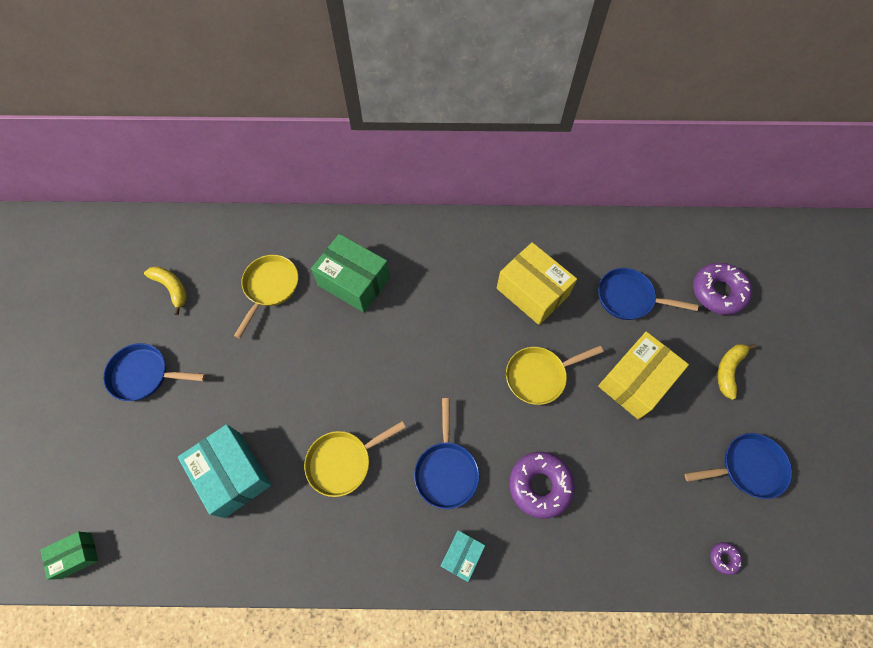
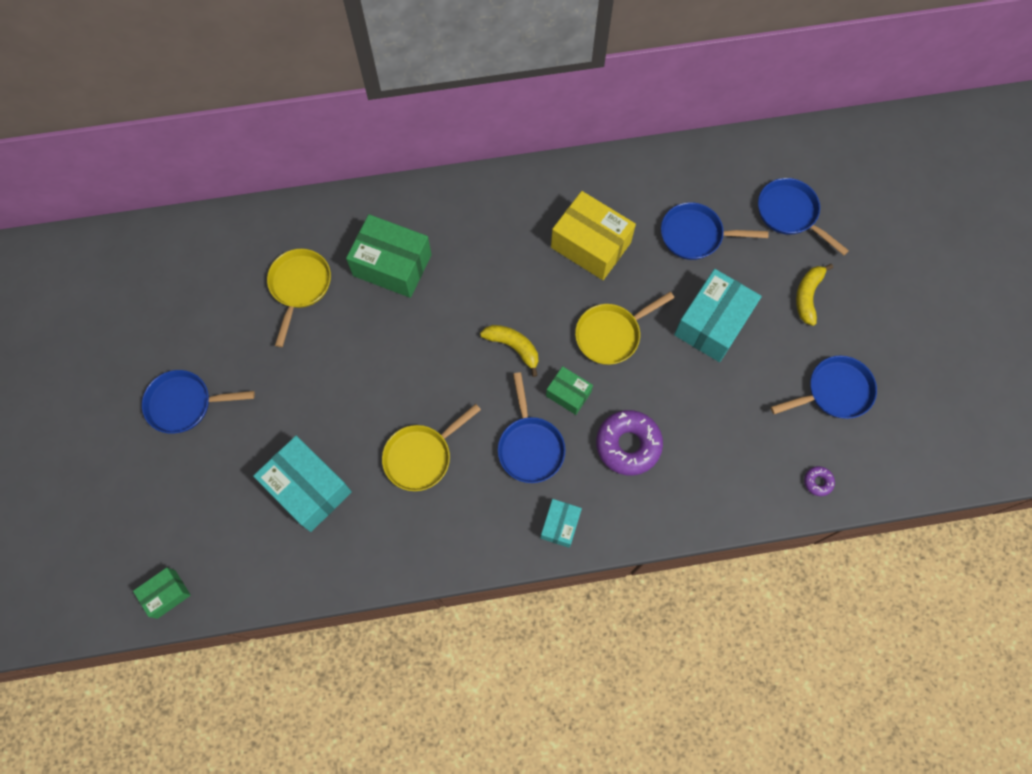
camera: 10 degrees left, 5 degrees up
(172, 288) = (189, 305): yellow banana -> yellow banana (513, 347)
(490, 425) = (568, 394): none -> green box
(635, 381) = (713, 323): yellow box -> turquoise box
(718, 292) = (790, 213): purple donut -> blue pan

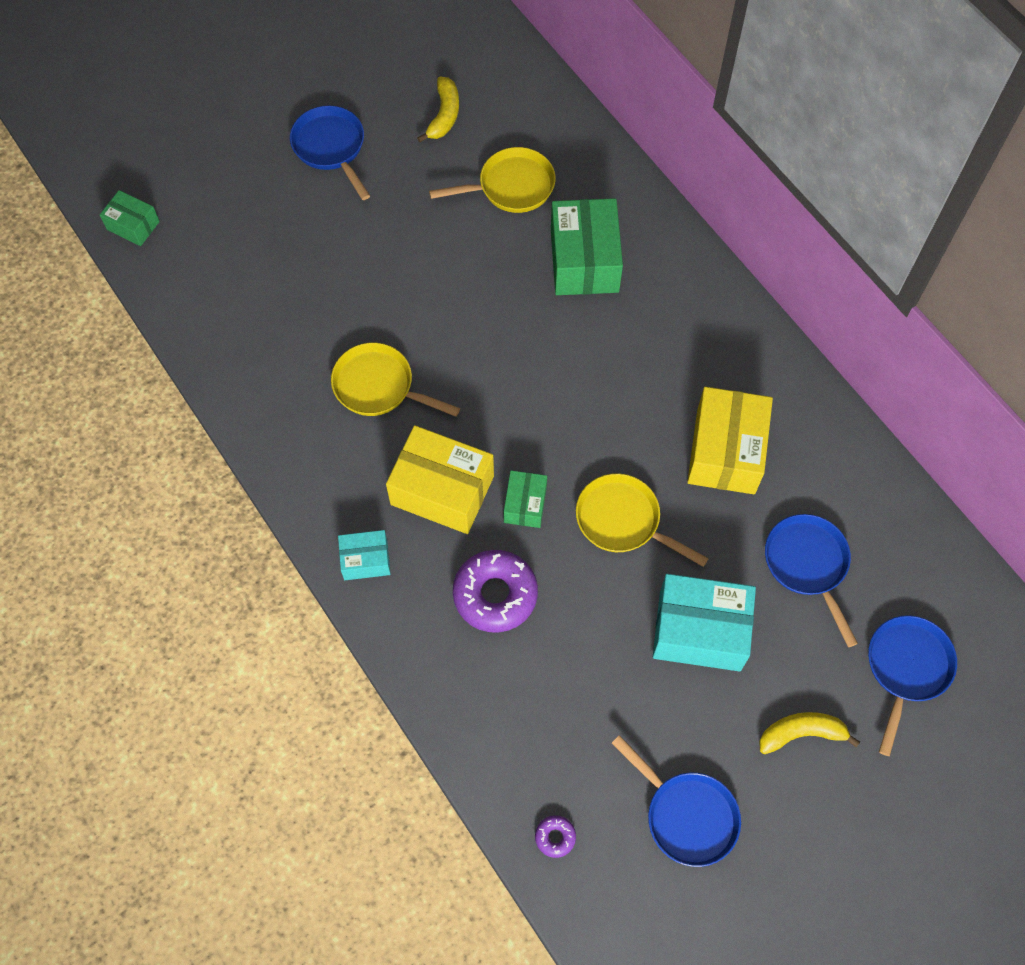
camera: 65 degrees right, 5 degrees down
(308, 488) = (294, 297): turquoise box -> none
(513, 347) = (552, 423): yellow banana -> yellow banana (444, 115)
(530, 446) = (442, 490): blue pan -> yellow box

